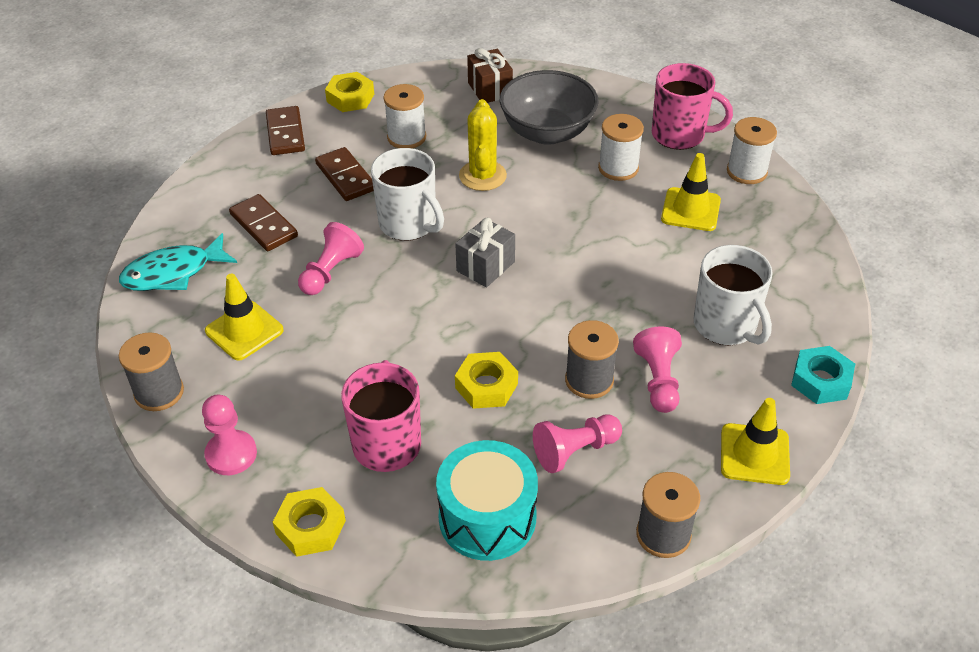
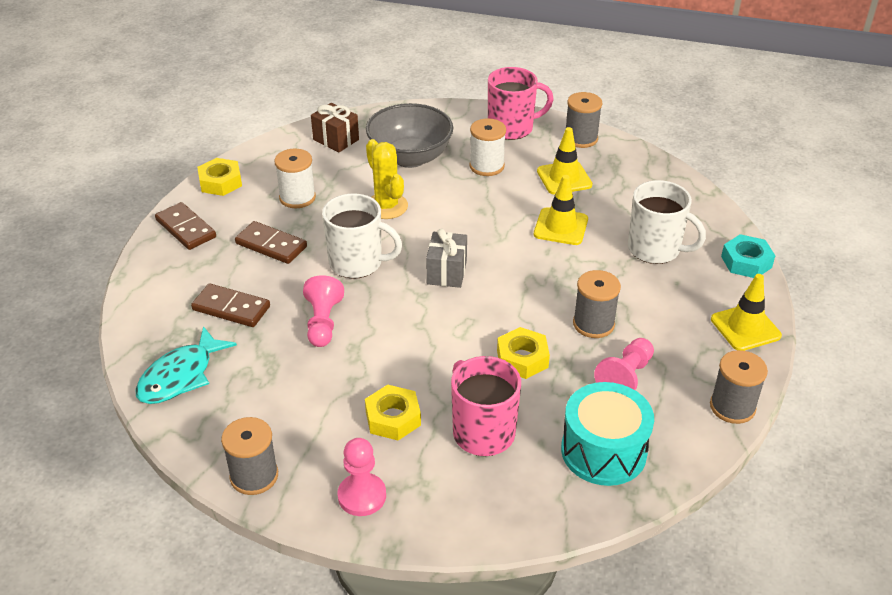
camera: 30 degrees left, 5 degrees down
(244, 331) = (288, 397): yellow traffic cone -> yellow traffic cone (561, 227)
(310, 527) = (476, 520): yellow nut -> yellow nut (393, 418)
(658, 380) = (641, 304): pink pawn -> none
(746, 171) = (581, 138): white spool -> grey spool

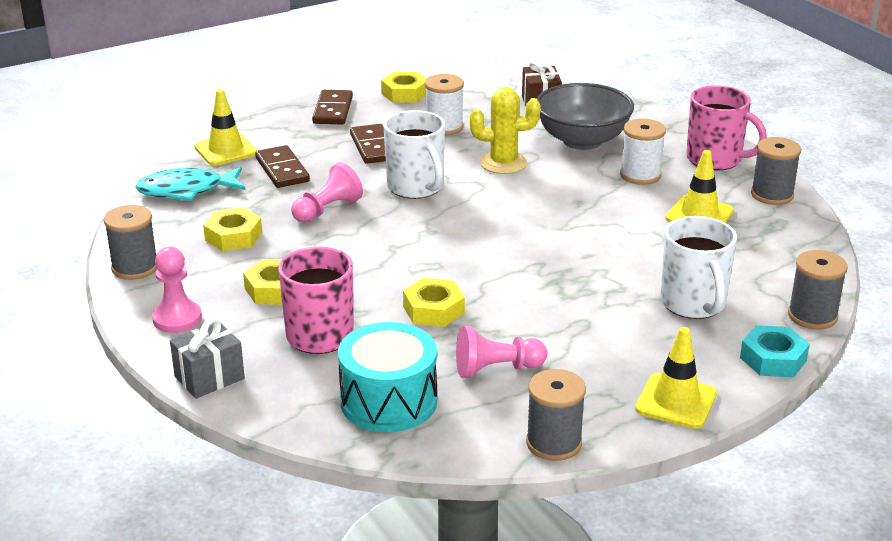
camera: 45 degrees right, 10 degrees down
(288, 393) = (233, 236): none -> yellow nut
(386, 206) = (503, 163): yellow cactus -> yellow cactus turned 75 degrees clockwise
(446, 272) = (474, 227): grey gift -> grey gift (209, 378)
(561, 227) = (631, 245): yellow traffic cone -> yellow traffic cone (226, 150)
(593, 324) = (535, 321): grey spool -> grey spool (812, 316)

